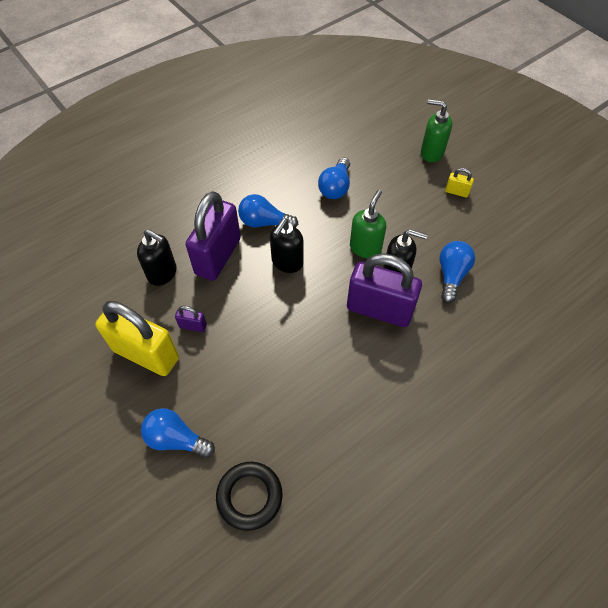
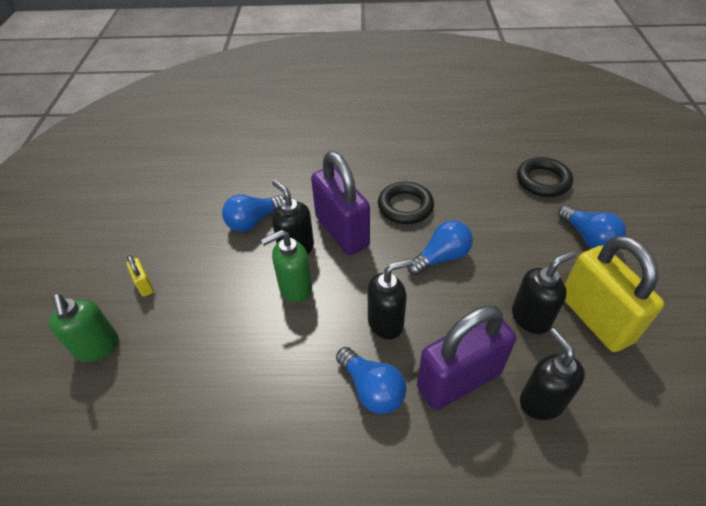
camera: 140 degrees left, 10 degrees down
(193, 326) = (531, 318): purple padlock -> black soap dispenser
(335, 187) = (248, 379): blue light bulb -> blue light bulb (441, 257)
(353, 369) = (405, 206): none -> black ring

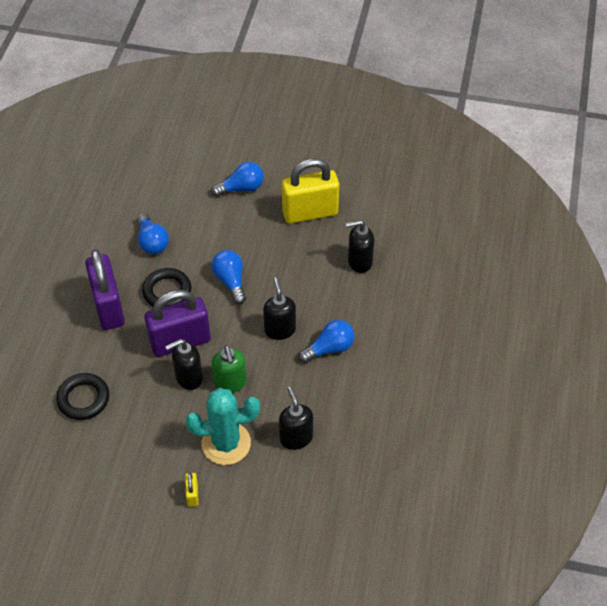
camera: 80 degrees left, 5 degrees up
(98, 347) = (248, 526): green soap dispenser -> none
(145, 285) = (192, 495): yellow padlock -> yellow padlock turned 75 degrees counterclockwise
(211, 301) = (226, 443): none -> turquoise cactus
(253, 221) = (143, 407): blue light bulb -> blue light bulb (152, 242)
(459, 380) = (335, 299): purple padlock -> purple padlock (108, 307)
(531, 318) = (299, 246): black soap dispenser -> black soap dispenser (296, 437)
(543, 181) = (172, 192): black ring -> black ring (83, 399)

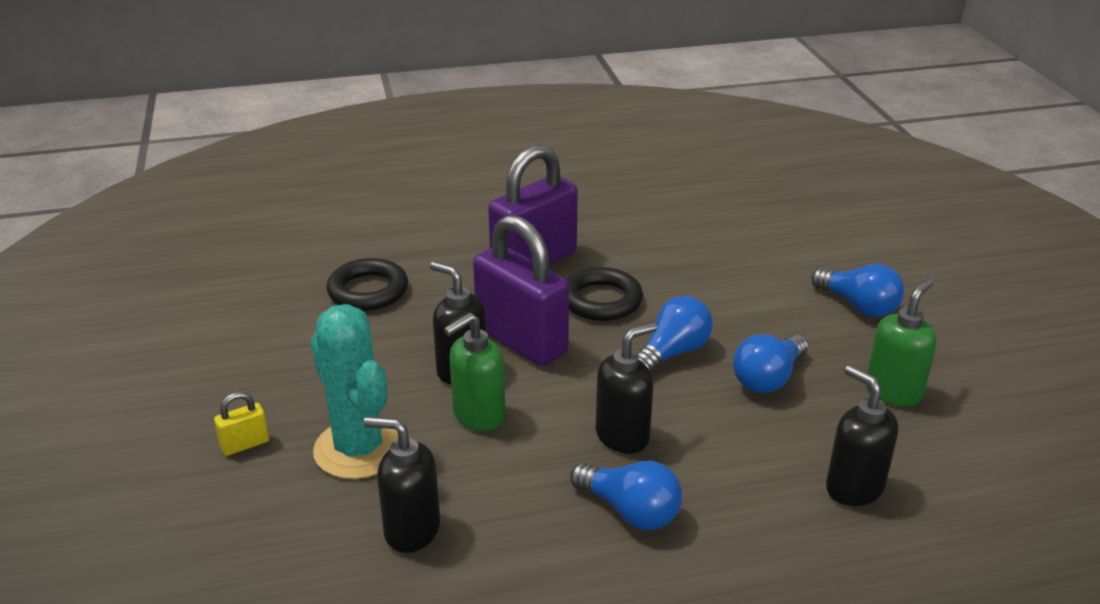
camera: 65 degrees right, 20 degrees down
(152, 242) = (675, 260): blue light bulb -> blue light bulb (768, 379)
(296, 437) = (411, 530): black soap dispenser -> black soap dispenser turned 120 degrees counterclockwise
(310, 212) = (893, 391): yellow padlock -> green soap dispenser

